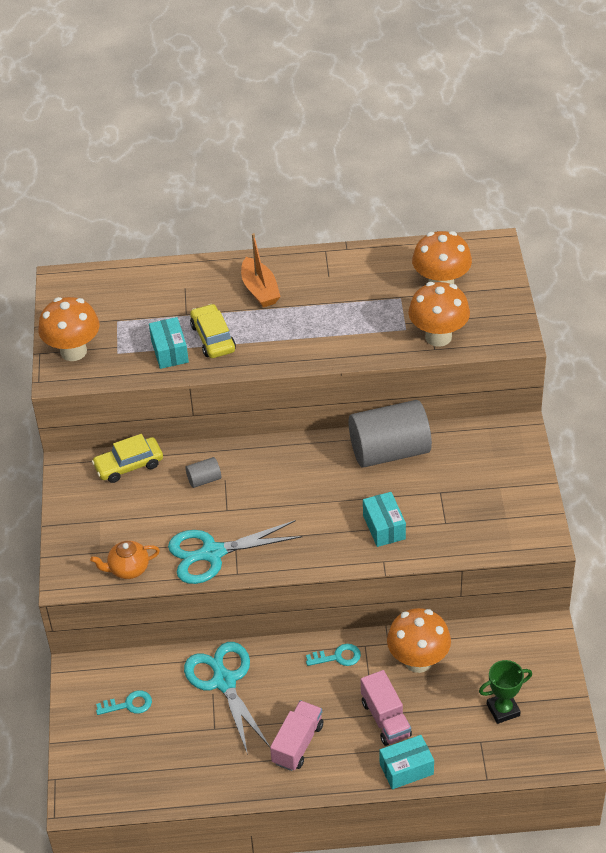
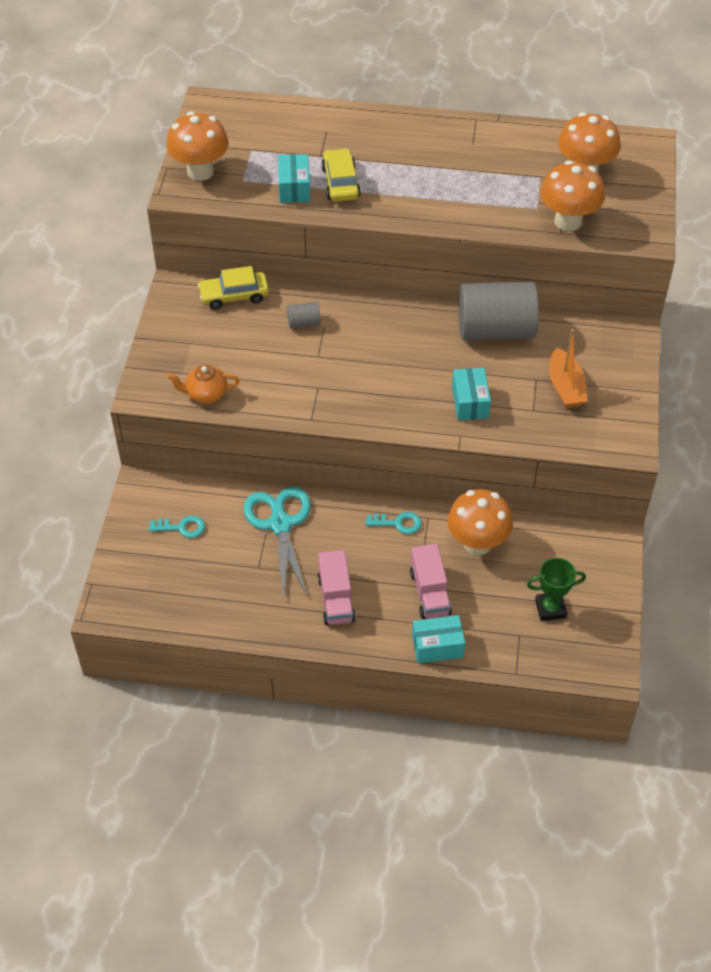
camera: 10 degrees right, 5 degrees up
(212, 553) = (292, 395): turquoise scissors -> none
(260, 290) = (400, 145): orange boat -> orange boat (565, 387)
(297, 744) = (336, 599): pink truck -> pink truck turned 135 degrees clockwise

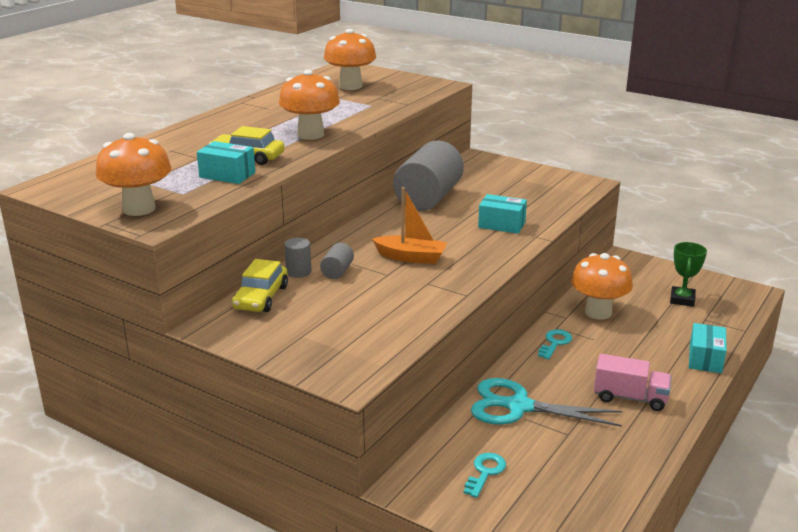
camera: 65 degrees left, 25 degrees down
(206, 394) = (385, 343): orange teapot -> none
(289, 300) = (298, 272): none -> grey cylinder
(429, 593) = (643, 348): pink truck -> none
(565, 387) = (513, 189): orange boat -> orange boat (411, 257)
(568, 221) = (398, 100): orange mushroom -> orange mushroom (310, 135)

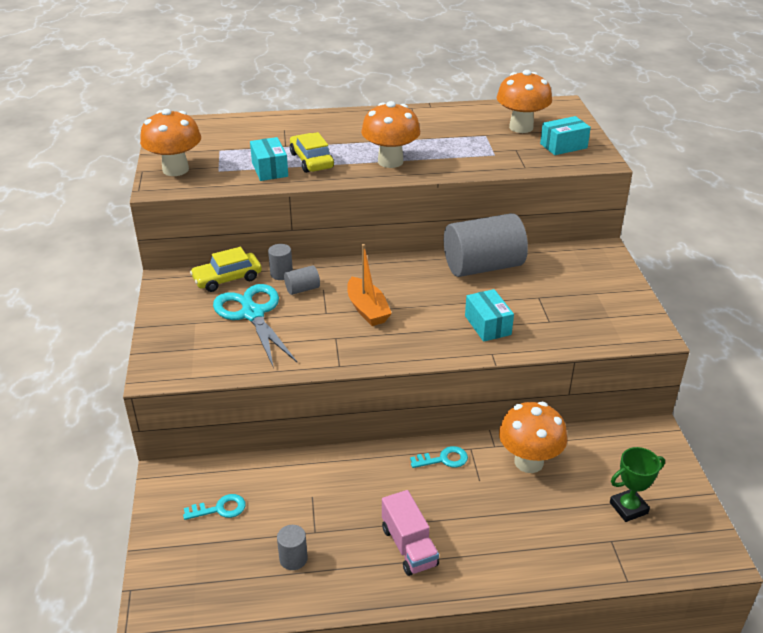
camera: 50 degrees right, 10 degrees up
(519, 406) = (324, 484): turquoise scissors -> turquoise scissors (252, 314)
(587, 457) = (293, 559): none -> grey cylinder
(705, 359) = (534, 571): turquoise box -> turquoise box (563, 146)

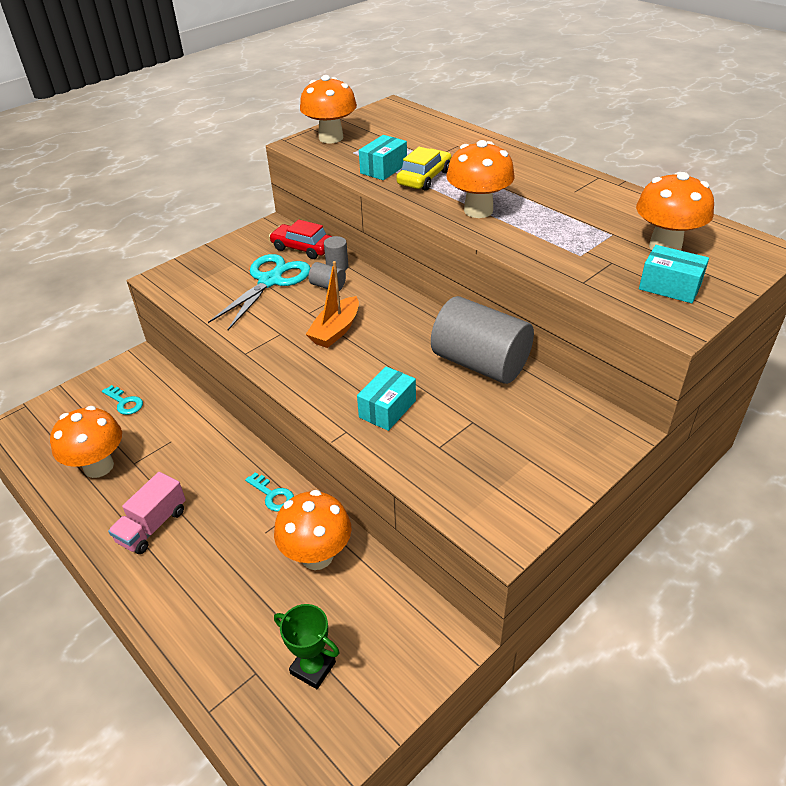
camera: 55 degrees right, 5 degrees up
(227, 278) = (303, 248): yellow car -> red car
(293, 559) = (98, 466): grey cylinder -> orange mushroom

